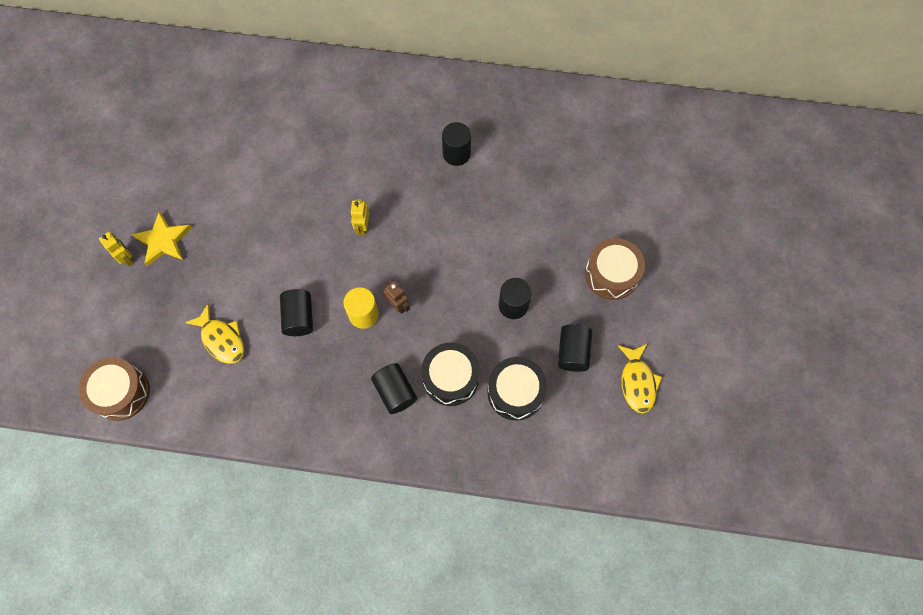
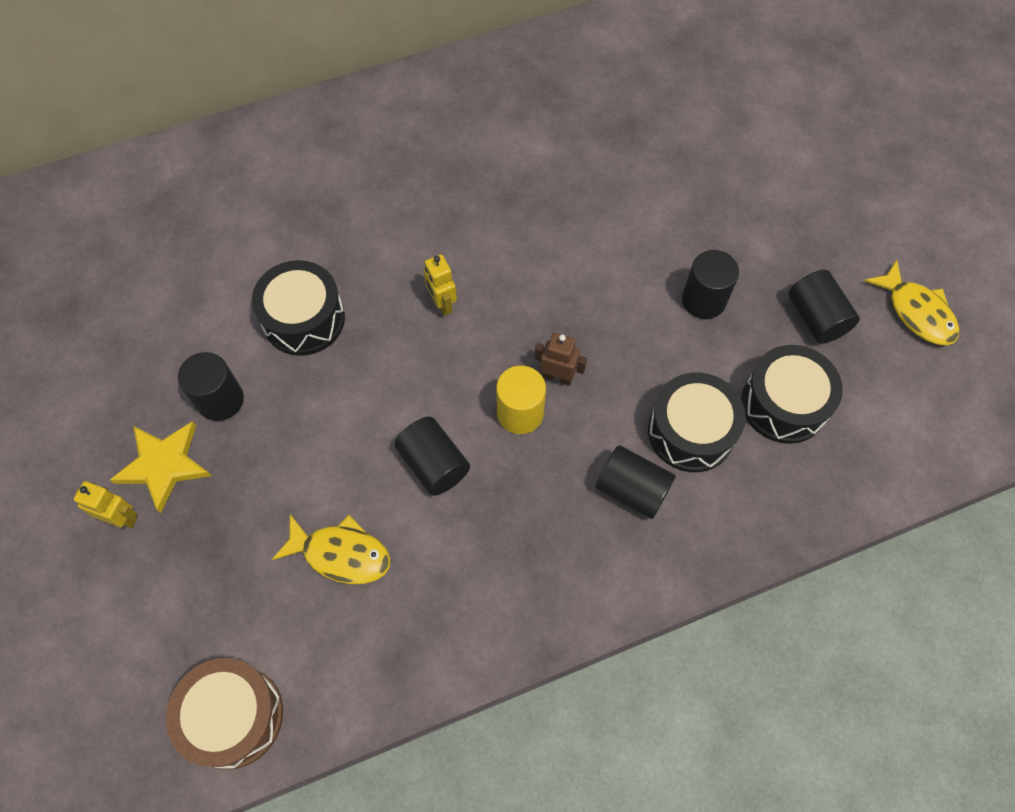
camera: 30 degrees left, 5 degrees down
(282, 196) = (304, 319): none -> black drum
(456, 153) = (503, 157): black cylinder -> black cylinder (220, 400)
(611, 274) = (793, 204): brown drum -> none

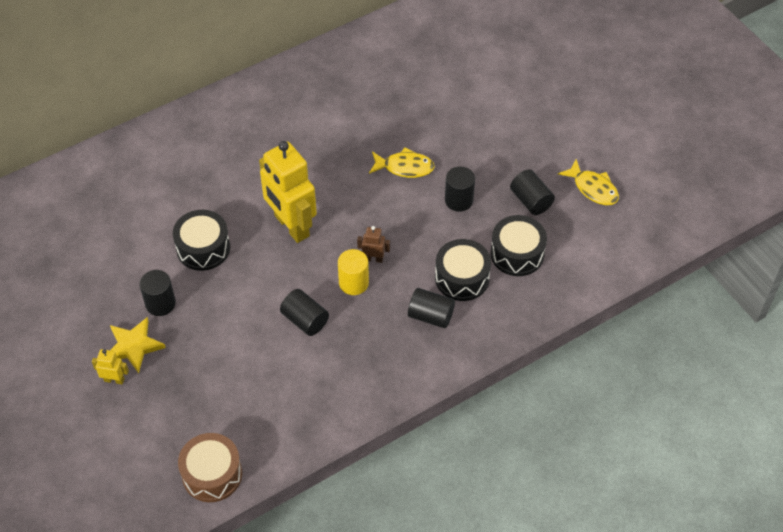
camera: 10 degrees left, 10 degrees down
(341, 554) = (257, 378): yellow fish -> yellow fish (405, 167)
(442, 303) = (291, 226): yellow robot -> yellow robot, size x2.39

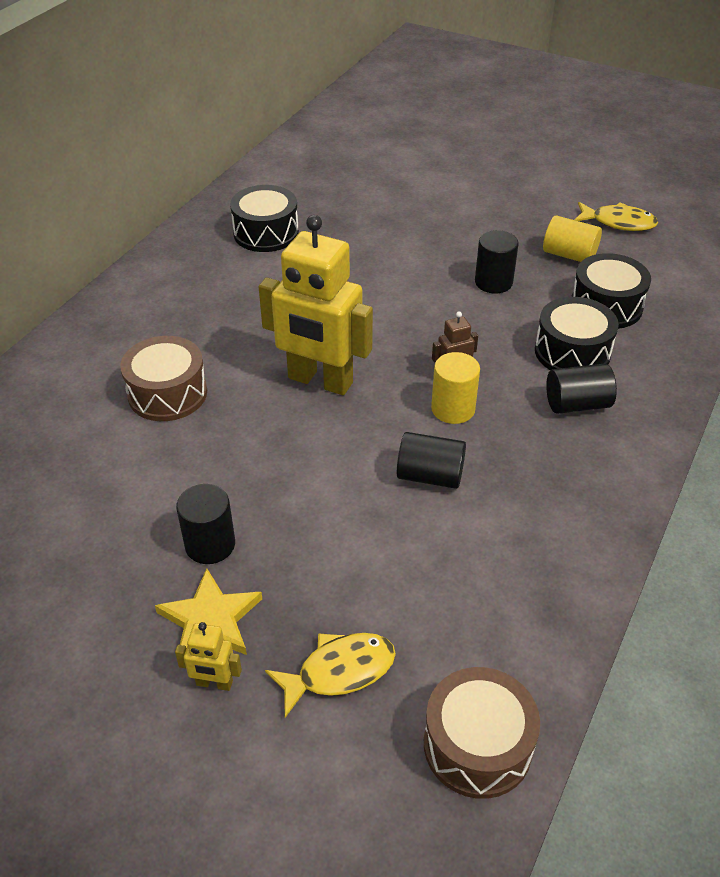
camera: 30 degrees left, 10 degrees down
(114, 380) = (214, 683): yellow robot -> yellow robot turned 150 degrees counterclockwise
(200, 194) = (167, 393): none -> brown drum
(203, 248) = (221, 451): black drum -> black drum (266, 233)
(405, 167) = (403, 275): yellow fish -> yellow fish (339, 671)
(531, 200) = (569, 255): black cylinder -> yellow cylinder

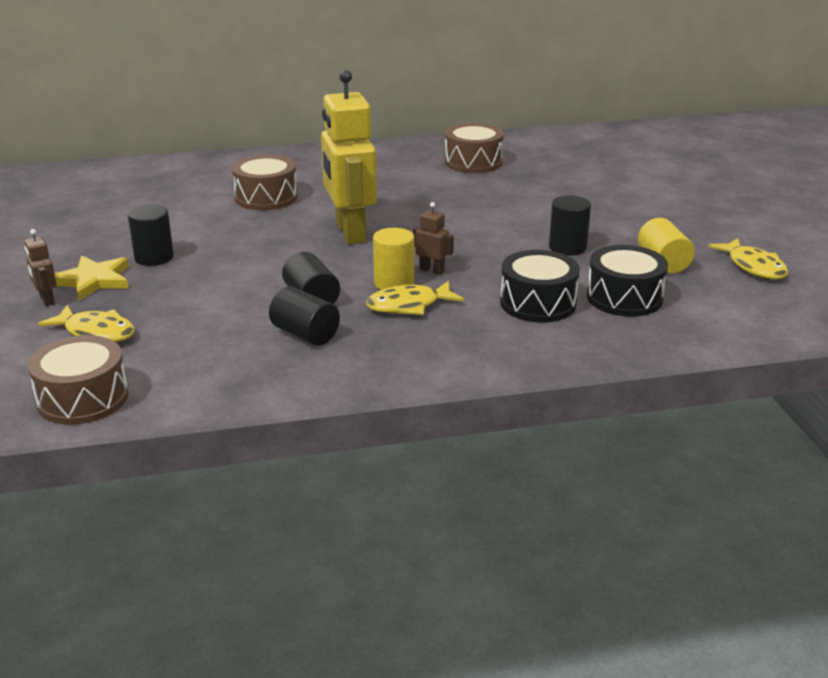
camera: 50 degrees right, 15 degrees down
(214, 683) = (46, 300): yellow robot -> brown robot
(266, 233) = (473, 162): black drum -> brown drum
(504, 423) = (409, 305): none -> yellow fish
(577, 404) = (477, 325): black cylinder -> black cylinder (305, 334)

